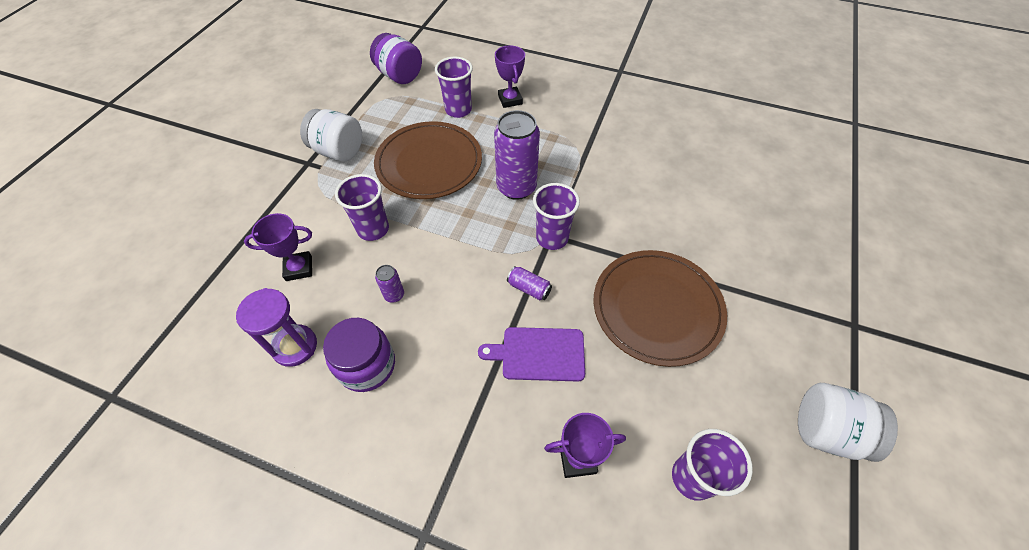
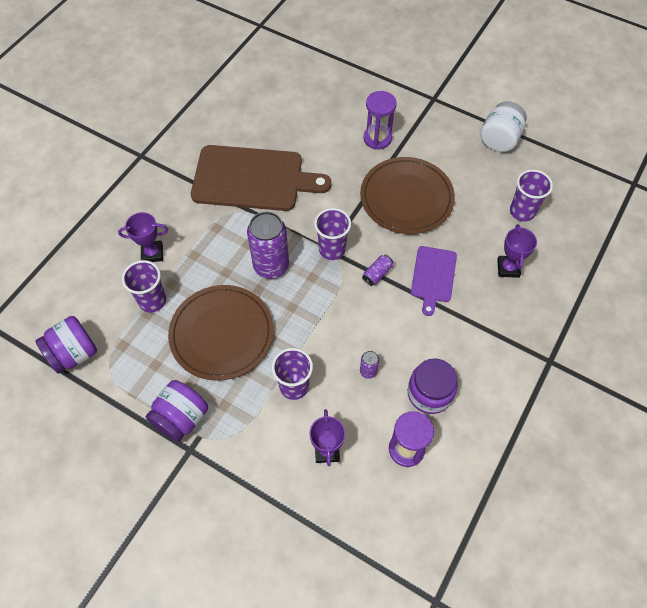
camera: 80 degrees left, 5 degrees up
(339, 151) = (181, 418): white jar -> purple jar
(625, 154) = (253, 179): none -> brown cutting board
(742, 263) = (377, 138): none -> purple hourglass

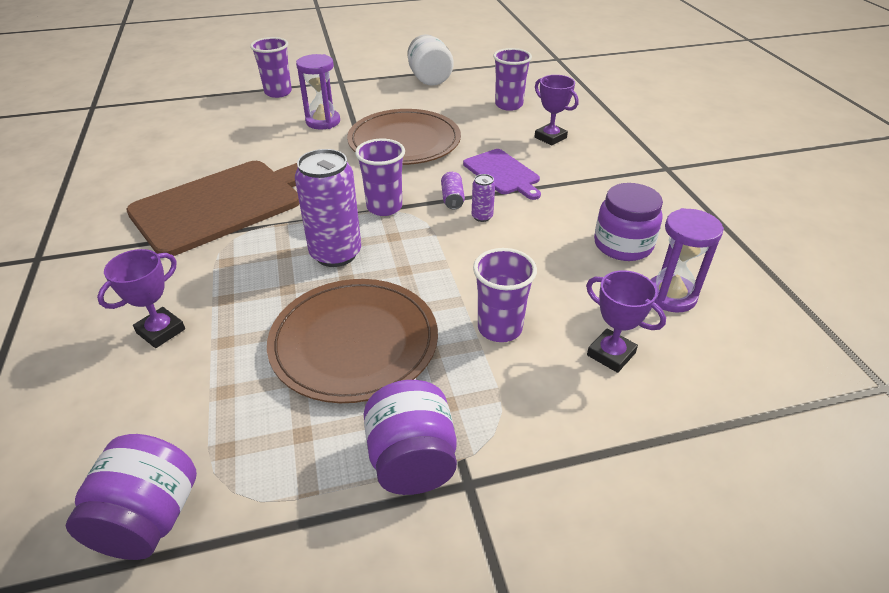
camera: 45 degrees left, 20 degrees down
(152, 301) = (217, 374): purple cup -> purple cup (278, 92)
(368, 371) = (550, 266): purple can -> purple can (482, 216)

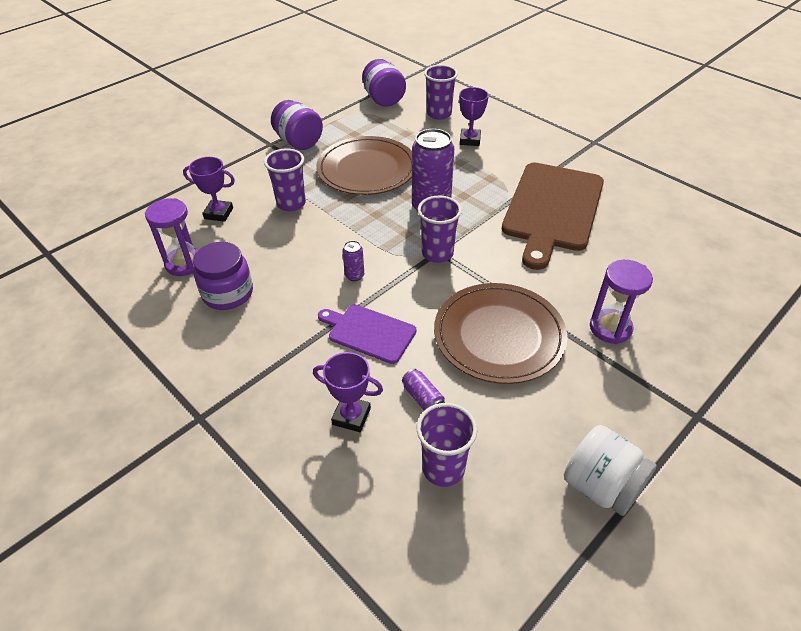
camera: 150 degrees right, 5 degrees up
(278, 92) = (725, 354): purple cup -> purple cup (439, 114)
(452, 198) = (392, 283): purple can -> purple can (423, 398)

